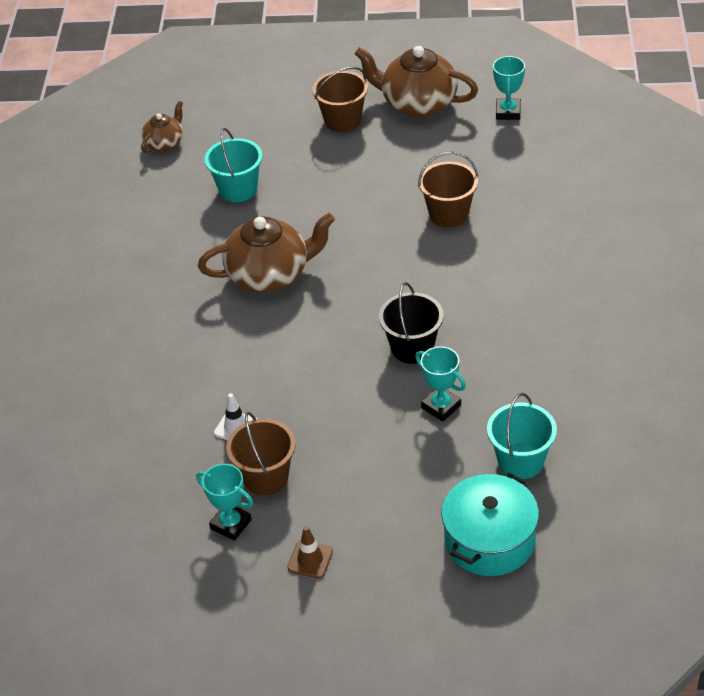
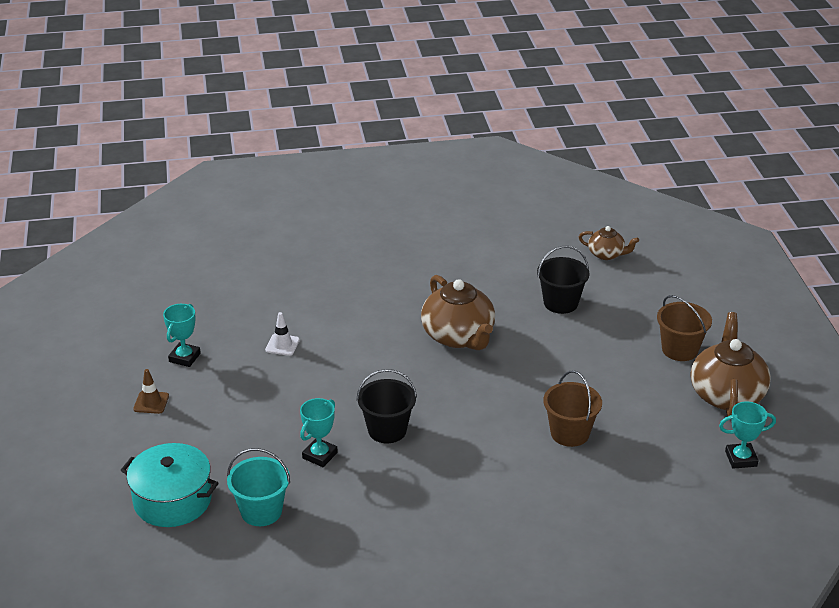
camera: 75 degrees right, 10 degrees down
(238, 189) = (560, 303): turquoise bucket -> black bucket
(265, 477) = (232, 368): brown bucket -> none

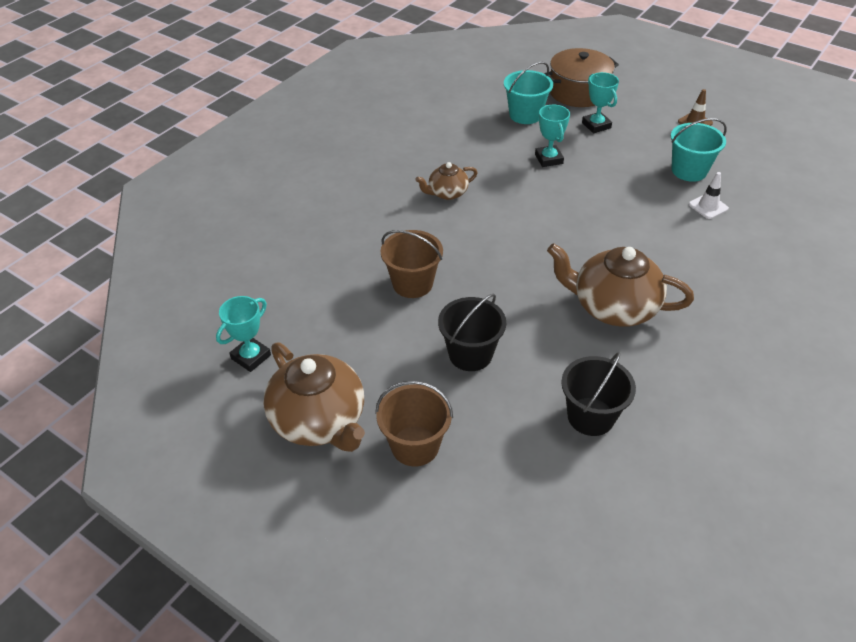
camera: 135 degrees right, 10 degrees up
(172, 500) = (578, 92): turquoise pot -> brown pot
(184, 357) = (739, 156): turquoise trophy -> turquoise trophy (596, 125)
(240, 374) = (689, 170): none -> turquoise bucket
(387, 430) = (537, 199): black bucket -> black bucket (470, 354)
(606, 254) = (645, 539): brown teapot -> brown teapot (447, 193)

